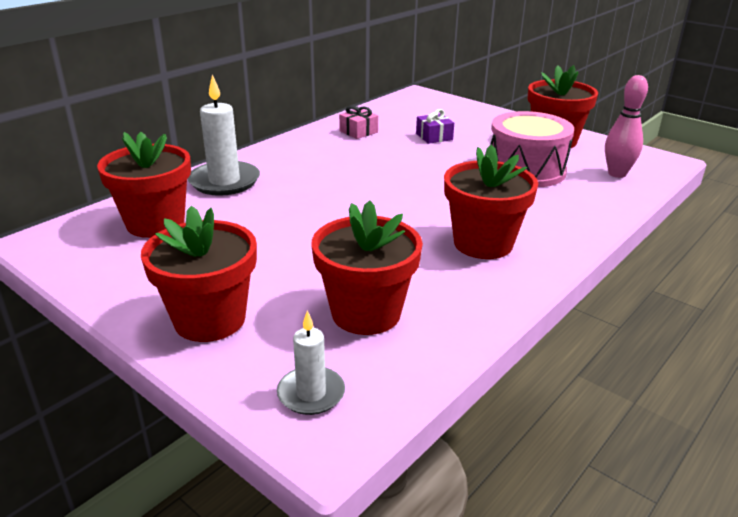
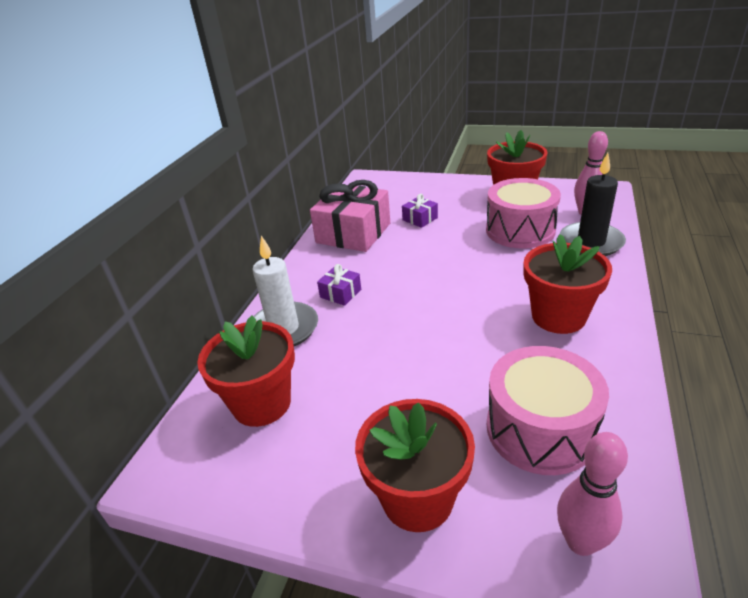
camera: 20 degrees left, 5 degrees up
(298, 171) = (340, 293): none -> purple gift
(311, 393) = (580, 542): white candle -> pink bowling pin
(358, 132) = (353, 233): pink gift -> pink gift, size x2.21
(366, 313) = (540, 429): red flower pot -> pink drum
(591, 198) = (591, 242): none -> black candle

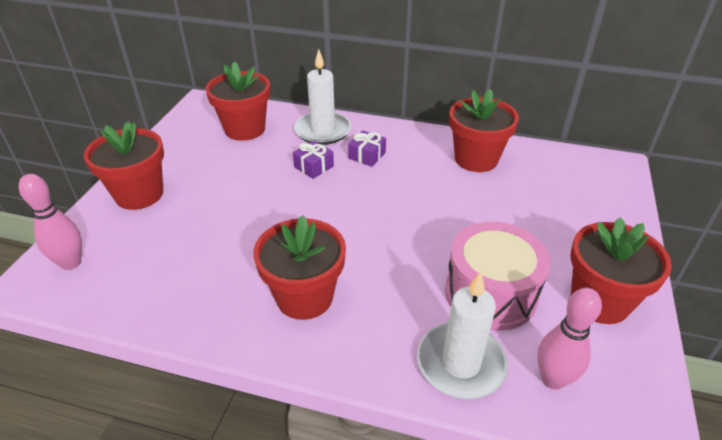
camera: 85 degrees right, 5 degrees up
(353, 233) = (476, 159): pink gift -> red flower pot
(420, 219) = (512, 206): purple gift -> purple gift (314, 167)
(540, 429) = (168, 259): pink drum -> none
(591, 242) = (461, 363): black candle -> white candle

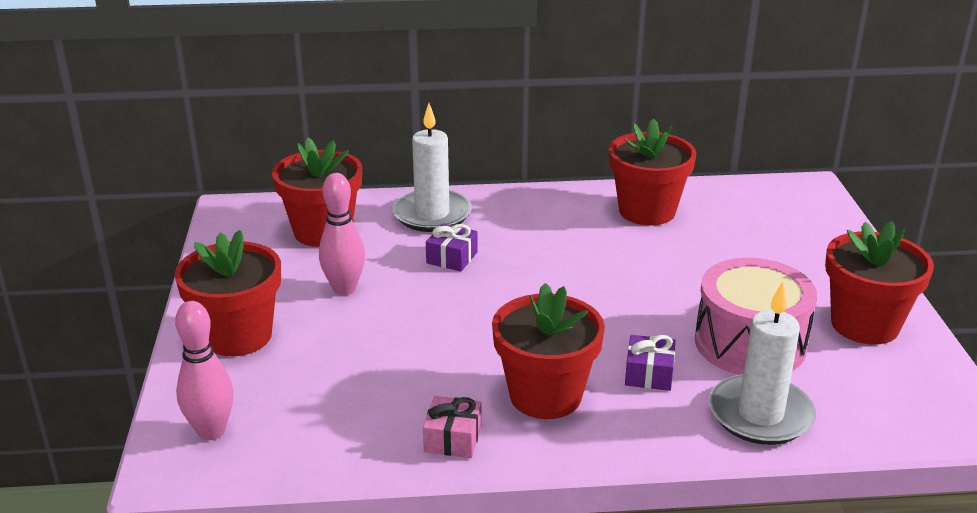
camera: 20 degrees left, 10 degrees down
(216, 315) = (453, 438): none -> pink gift
(367, 155) = (511, 232): purple gift -> purple gift (649, 374)
(553, 379) = (859, 404): pink bowling pin -> pink bowling pin (344, 289)

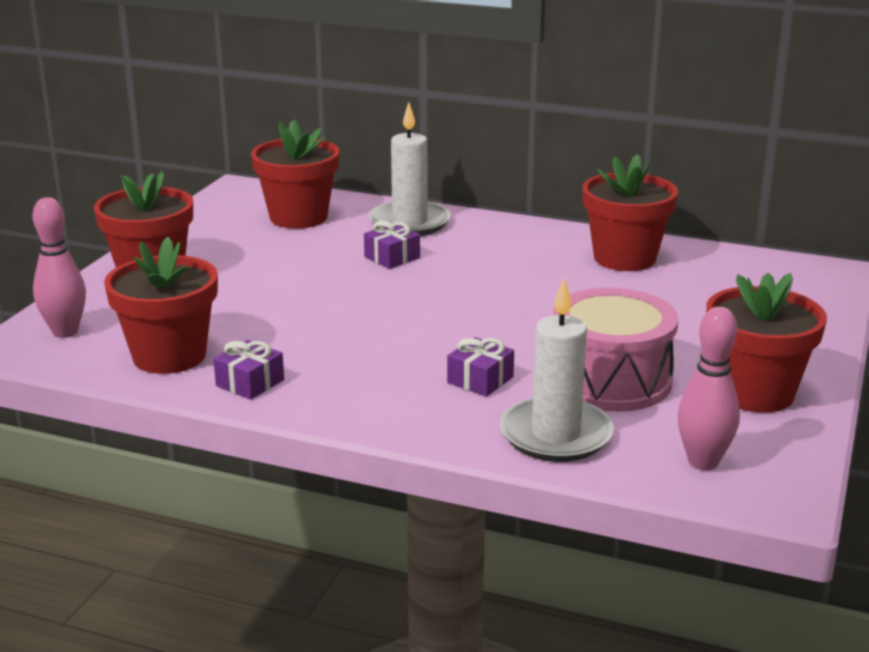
camera: 25 degrees right, 5 degrees down
(344, 289) = (273, 261): pink bowling pin -> pink bowling pin (703, 462)
(453, 438) = (250, 383): pink gift -> purple gift
(545, 395) = (365, 373): red flower pot -> red flower pot (169, 356)

